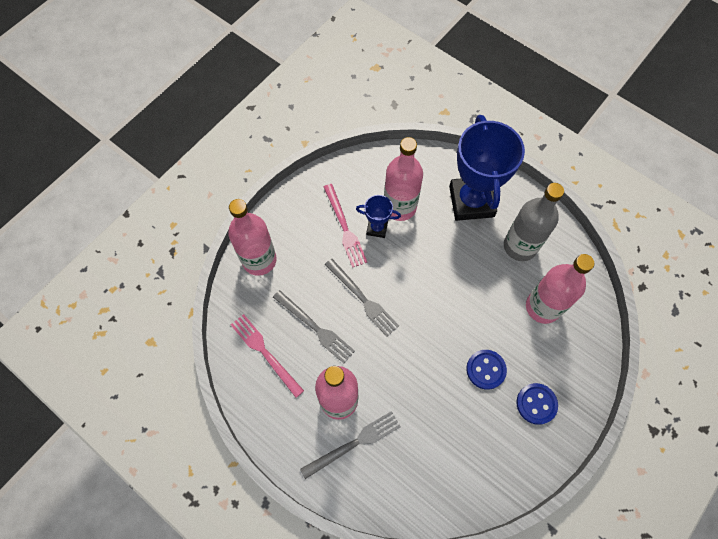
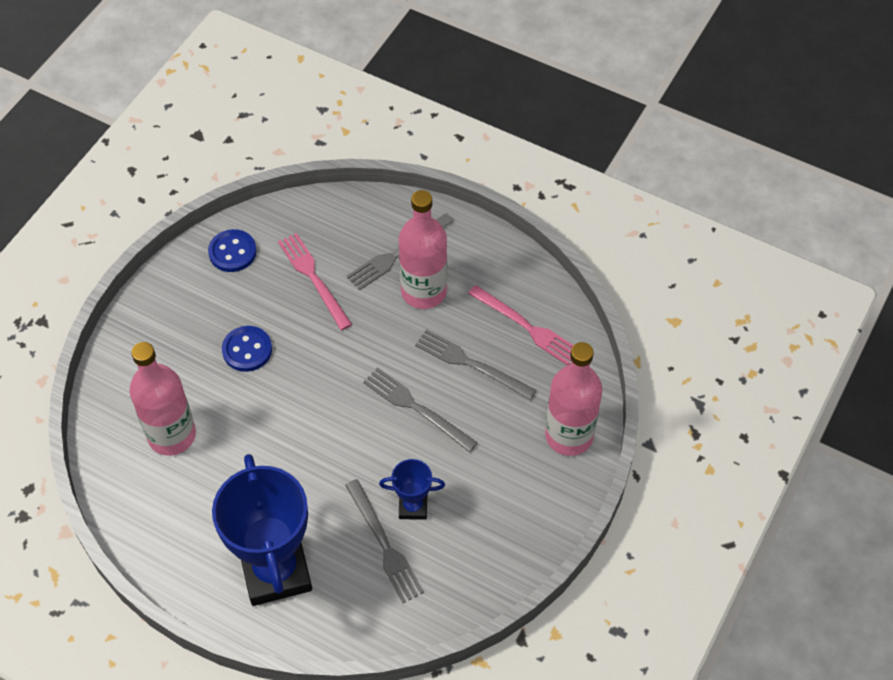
camera: 170 degrees right, 10 degrees down
(344, 228) = (460, 499): pink fork -> pink fork (313, 278)
(400, 207) = (384, 544): pink bottle -> grey fork
(520, 246) = (202, 513): grey bottle -> none
(536, 404) = (184, 323): blue button -> blue button (232, 252)

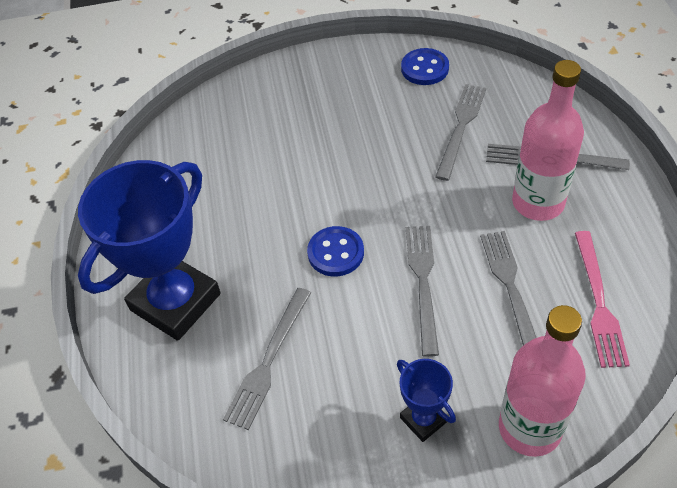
camera: 55 degrees right, 5 degrees down
(172, 435) = (234, 150): pink bottle -> none
(247, 350) = (353, 137): blue button -> blue button (335, 253)
(313, 278) = (461, 127): pink fork -> grey fork
(413, 506) = (325, 354): blue trophy -> blue trophy (423, 419)

